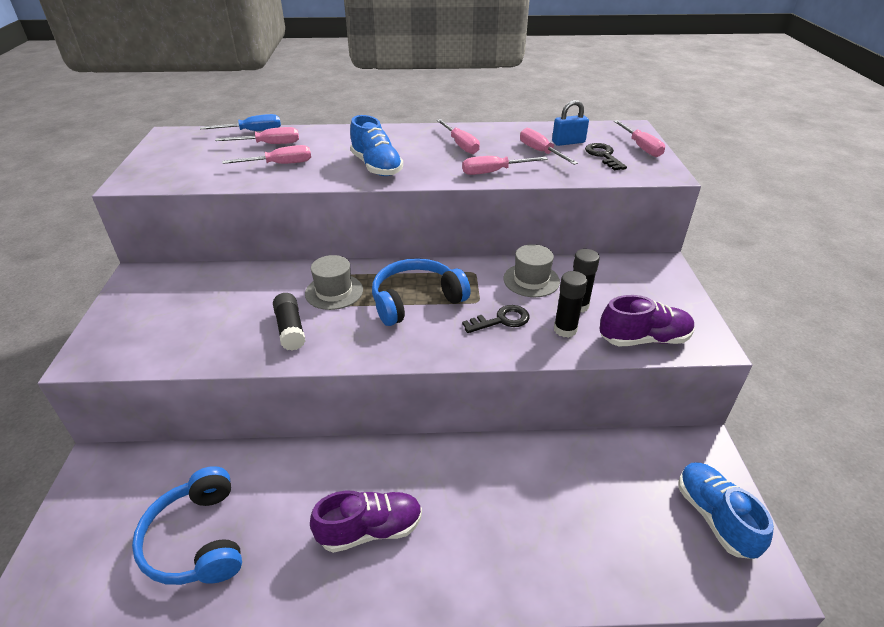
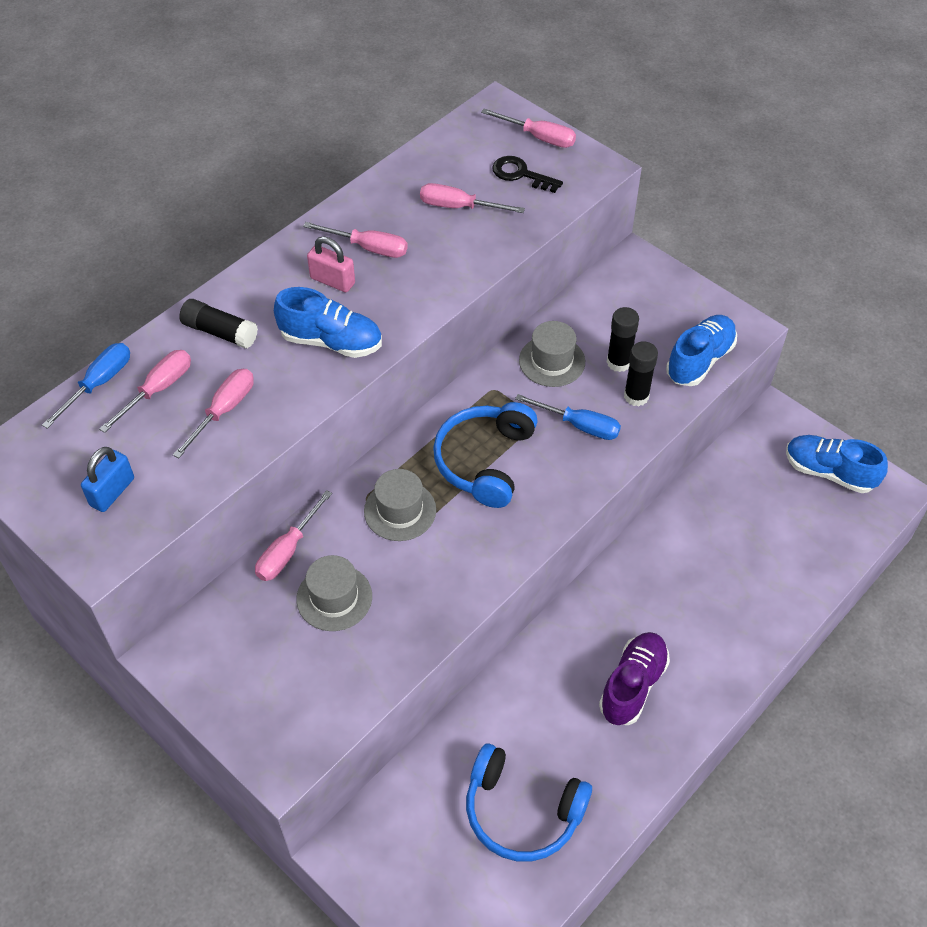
camera: 45 degrees left, 15 degrees up
(238, 306) = (334, 597): none -> grey hat
(290, 329) = (420, 579): black glue stick -> black glue stick (220, 332)
(419, 147) = (332, 281): none -> pink padlock
(494, 172) = (453, 269): pink screwdriver -> pink screwdriver (288, 550)
(502, 320) = (579, 425): black key -> blue screwdriver
(568, 142) = (466, 172): blue padlock -> blue padlock (112, 492)
(644, 339) = (699, 360): purple shoe -> blue shoe

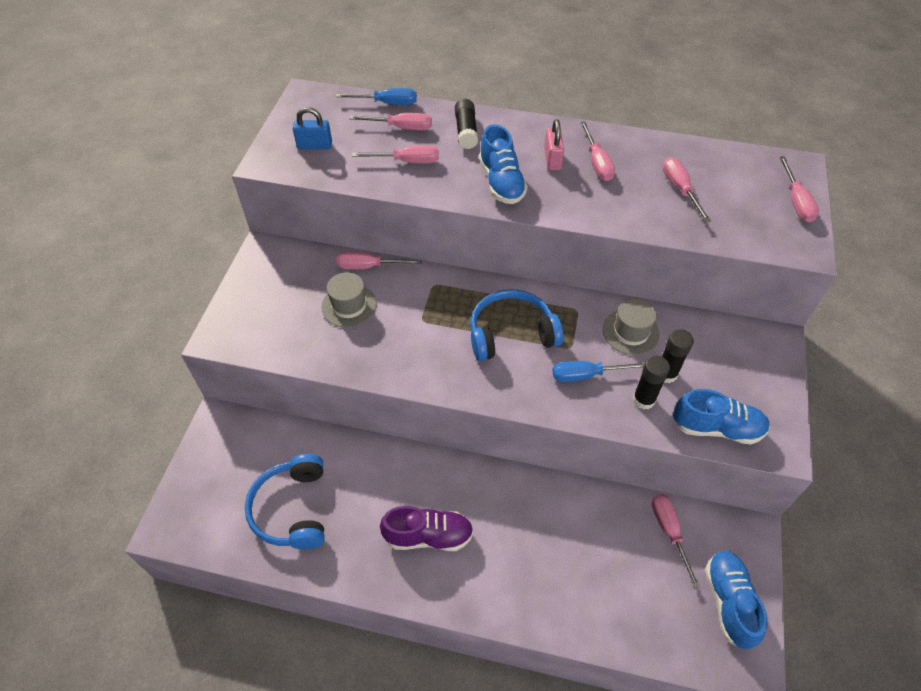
camera: 60 degrees right, 0 degrees up
(400, 510) = (437, 307): grey hat -> none
(521, 174) = (747, 208): black key -> none
(579, 425) = (586, 375): blue screwdriver -> blue screwdriver turned 90 degrees clockwise
(741, 476) = (669, 532): none -> pink screwdriver

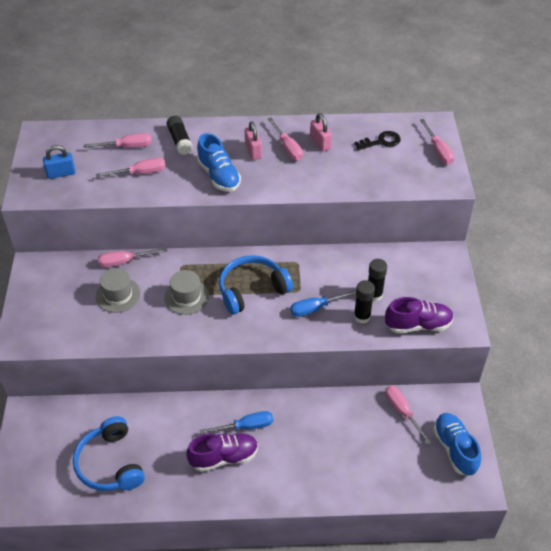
camera: 15 degrees left, 5 degrees down
(387, 103) = (109, 129): blue screwdriver -> blue screwdriver (246, 426)
(630, 332) = (341, 270): grey hat -> grey hat (186, 297)
(640, 164) = (320, 143): none -> pink padlock
(680, 189) = (353, 157): pink screwdriver -> none
(717, 428) = (418, 325): blue shoe -> purple shoe
(721, 176) = (381, 141): none -> black key

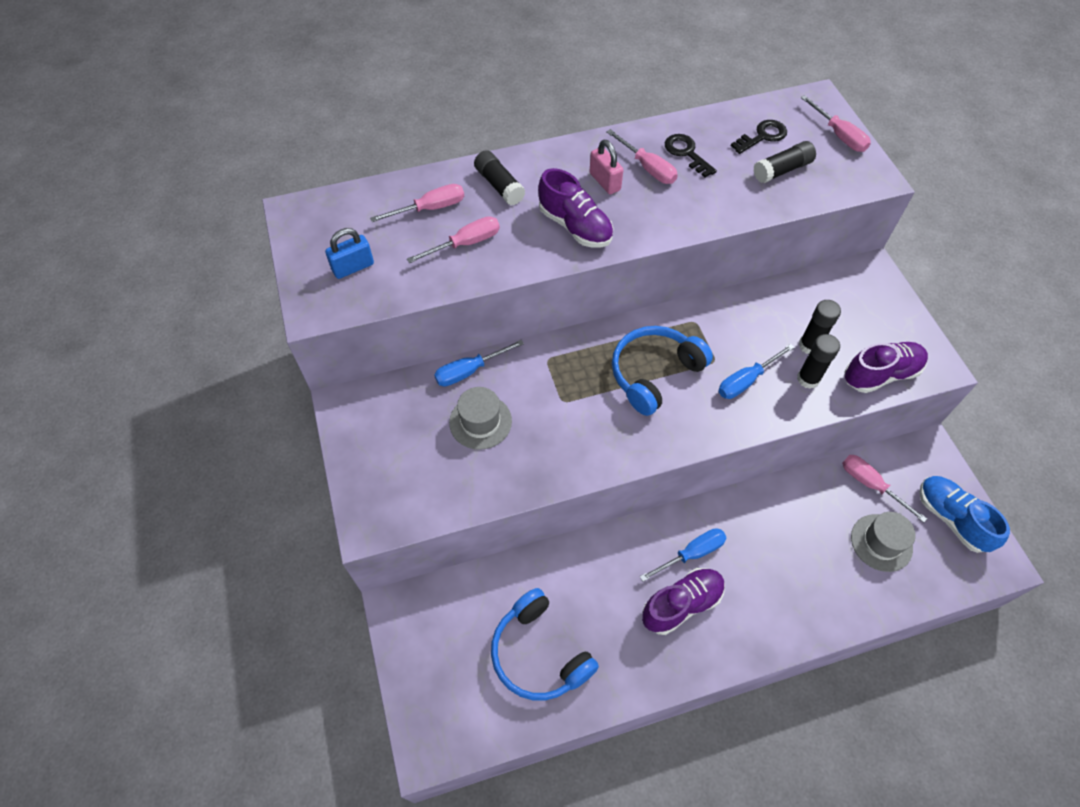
camera: 15 degrees left, 10 degrees up
(125, 261) = (469, 371): pink screwdriver -> blue screwdriver
(186, 297) = (573, 403): grey hat -> grey hat (881, 542)
(219, 176) = (575, 226): blue shoe -> purple shoe
(320, 143) = (686, 153): pink padlock -> black key
(383, 166) = (782, 170): none -> black glue stick

